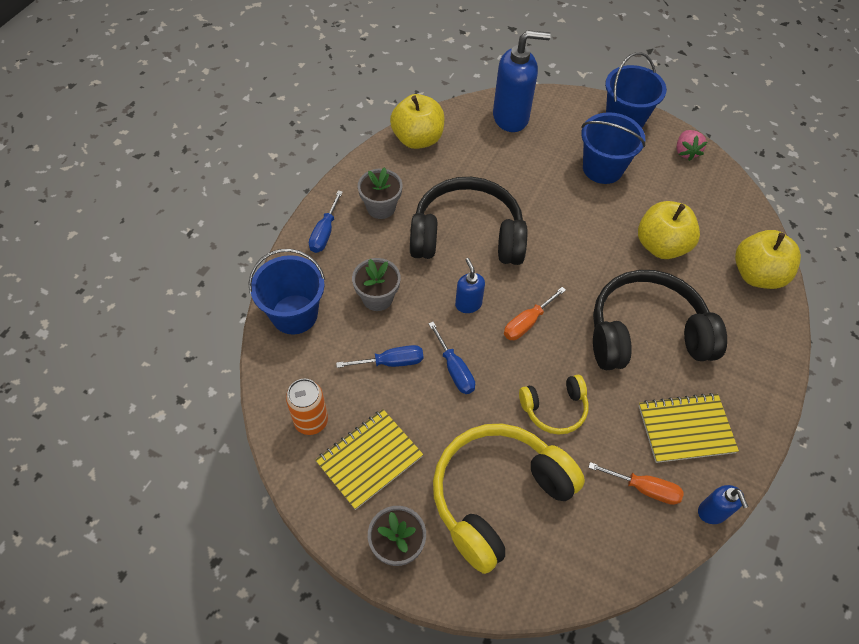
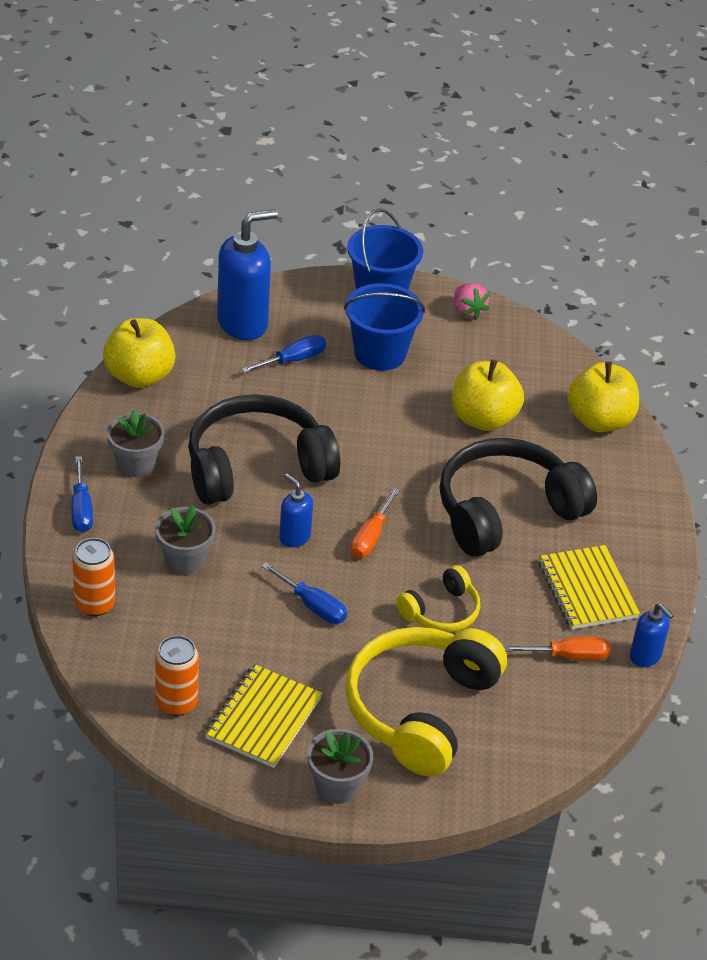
camera: 25 degrees left, 15 degrees down
(294, 314) = (94, 604): blue bucket -> orange can
(391, 362) = (237, 619): blue screwdriver -> blue screwdriver (293, 360)
(685, 429) = (587, 590): yellow notebook -> yellow notebook turned 75 degrees counterclockwise

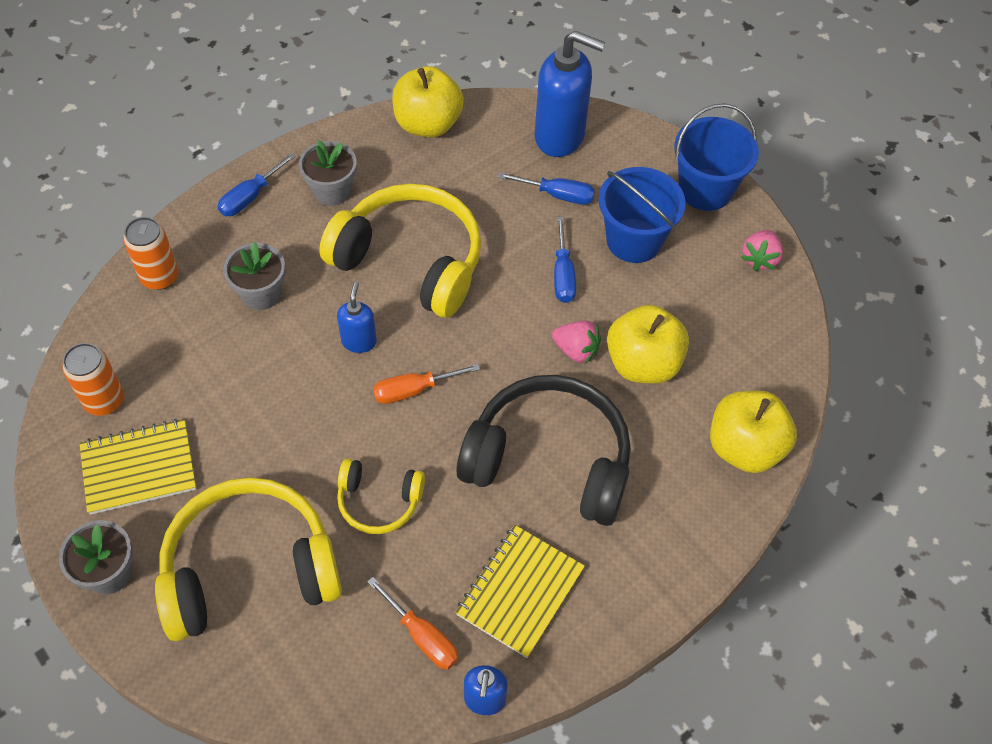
camera: 50 degrees right, 15 degrees up
(256, 467) = (410, 261): black headphones -> yellow headphones
(313, 606) = (294, 409): blue screwdriver -> blue screwdriver (563, 275)
(435, 441) = (576, 350): none -> pink strawberry

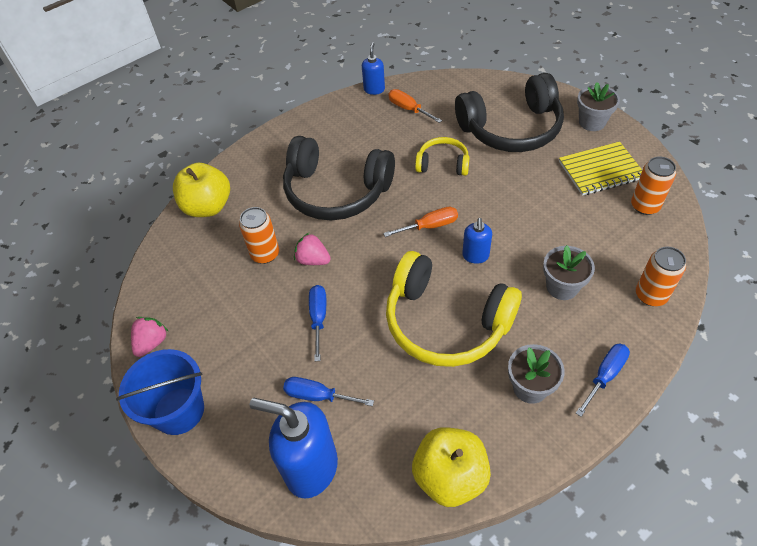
camera: 175 degrees left, 5 degrees down
(250, 569) = (511, 129): yellow headphones -> black headphones
(520, 591) = (356, 130): yellow notebook -> none
(634, 240) = (255, 353): blue bucket -> none
(643, 363) = (265, 254): yellow apple -> orange can

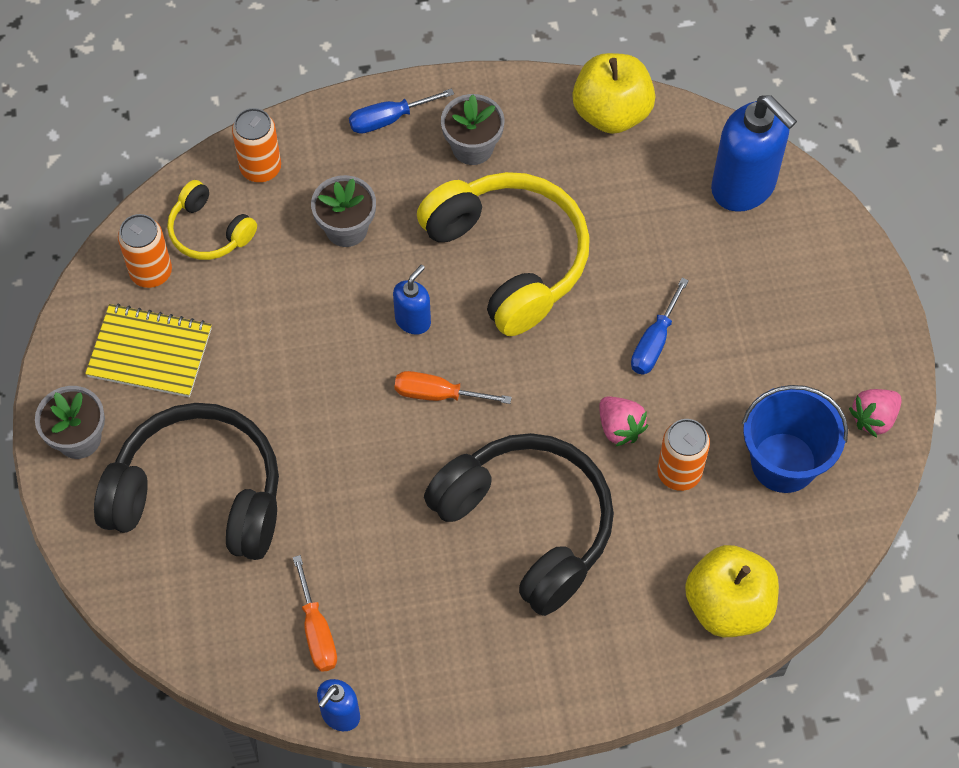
camera: 155 degrees left, 10 degrees up
(179, 411) = (864, 315): blue bucket -> blue bucket (783, 462)
(318, 396) = (701, 252): blue screwdriver -> none
(443, 164) = (346, 488): yellow headphones -> yellow headphones (209, 231)

